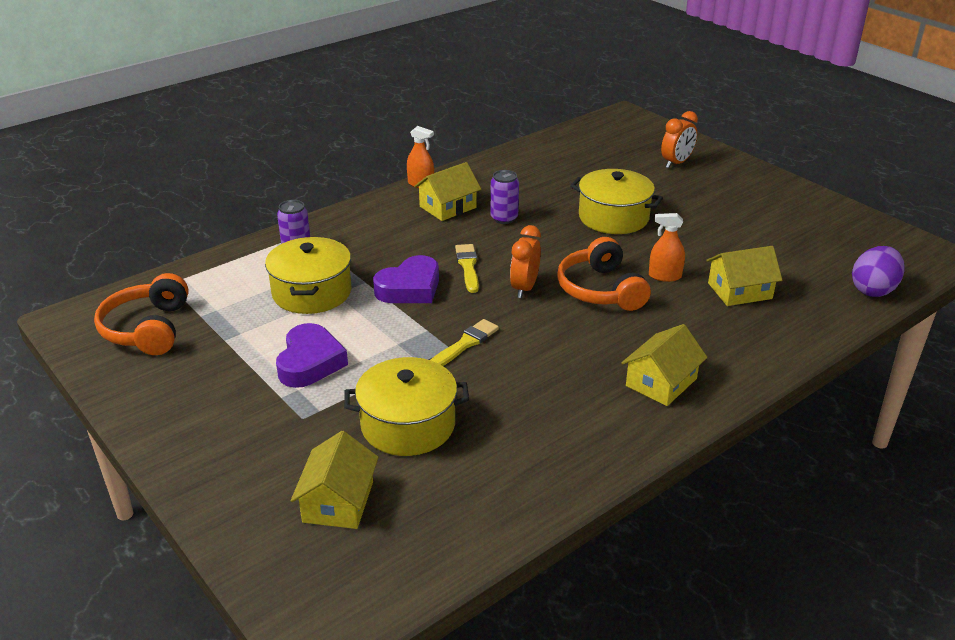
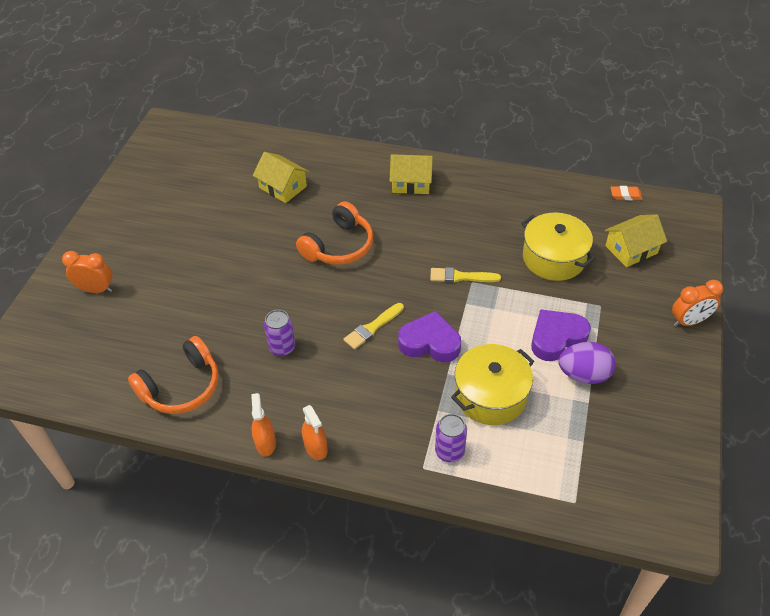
camera: 125 degrees left, 15 degrees up
(148, 329) = (629, 460): orange headphones -> orange headphones (181, 387)
(431, 572) = (625, 195): none -> orange eraser
(448, 207) = (293, 395): yellow house -> none
(524, 288) = (372, 283): orange clock -> orange clock (689, 321)
(613, 217) = (228, 284): yellow pot -> none
(665, 276) = (294, 225): orange spray bottle -> orange spray bottle (316, 447)
(873, 290) = (233, 138): purple egg -> purple egg (583, 375)

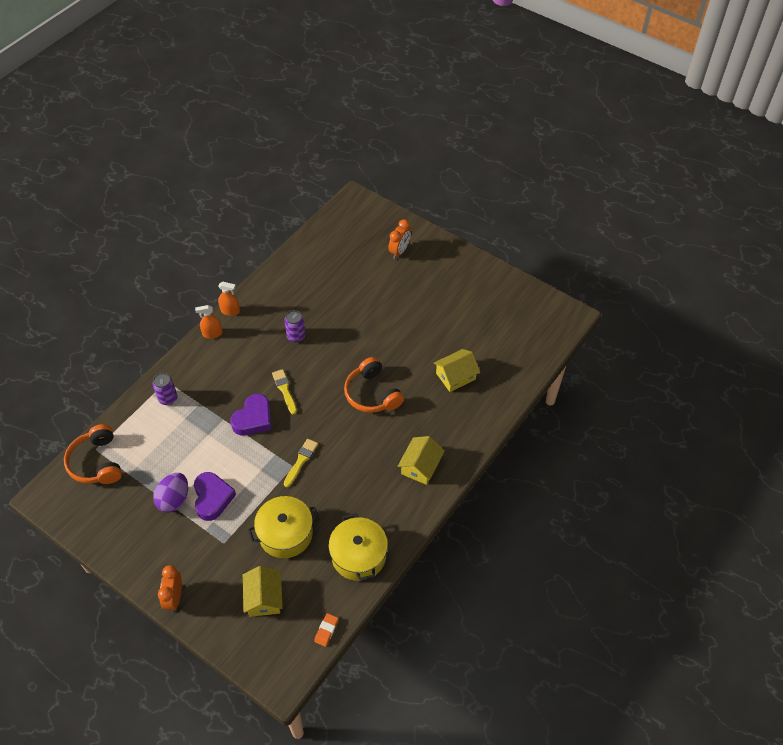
camera: 110 degrees right, 5 degrees up
(181, 387) = (294, 280): orange headphones -> orange headphones (97, 462)
(490, 395) = (192, 437): yellow pot -> yellow pot (358, 555)

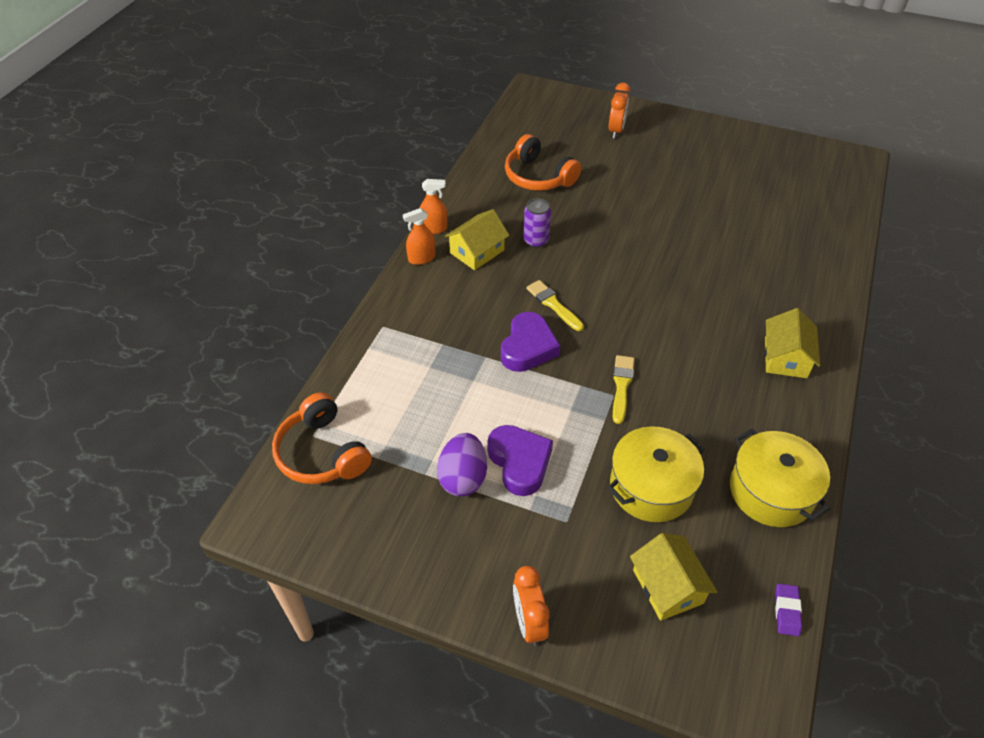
camera: 15 degrees left, 5 degrees down
(168, 398) = (394, 347): purple can -> none
(326, 630) = (786, 611): orange eraser -> purple eraser
(372, 394) = (671, 286): orange headphones -> orange headphones (538, 176)
(455, 376) = (764, 246): yellow house -> yellow house (477, 251)

